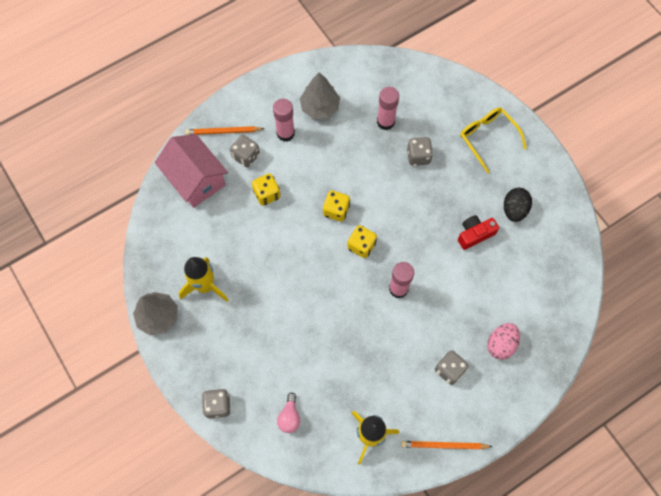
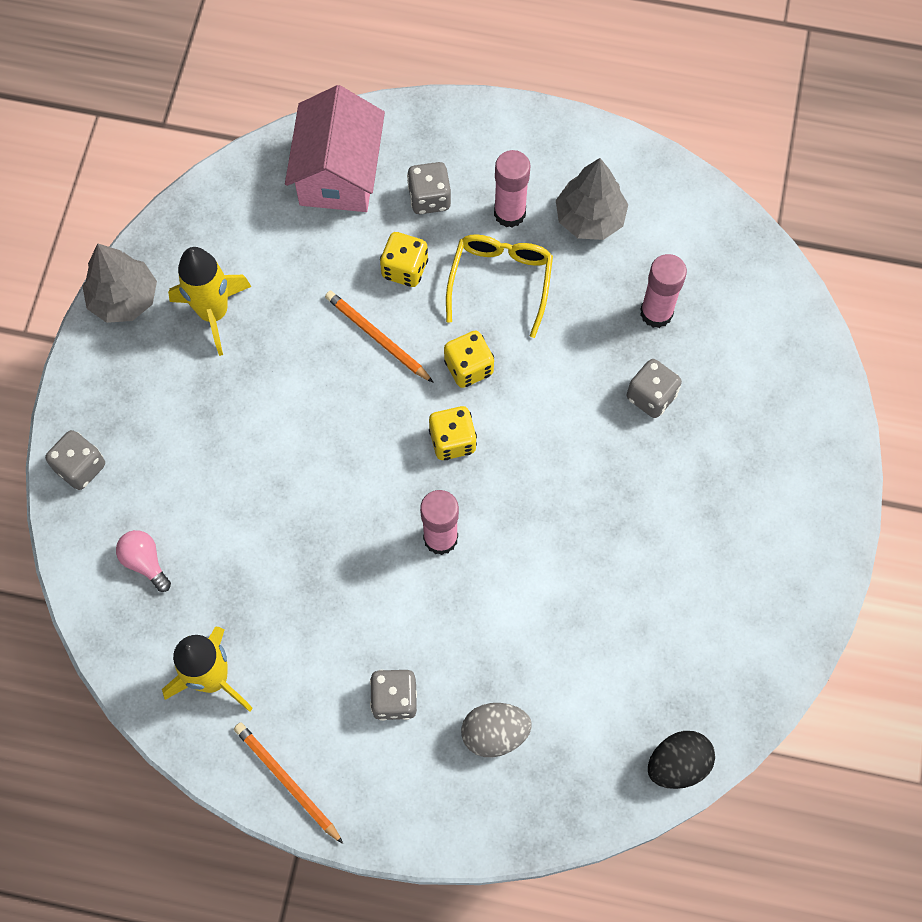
camera: 45 degrees right, 0 degrees up
(223, 132) = (434, 143): orange pencil -> orange pencil (377, 338)
(289, 417) = (145, 562): pink light bulb -> pink light bulb turned 90 degrees clockwise
(474, 234) = (615, 564): red camera -> none
(487, 137) = (774, 456): yellow glasses -> yellow glasses (500, 280)
(501, 344) = (494, 733): pink egg -> grey egg
(514, 210) = (705, 583): black egg -> black egg (677, 764)

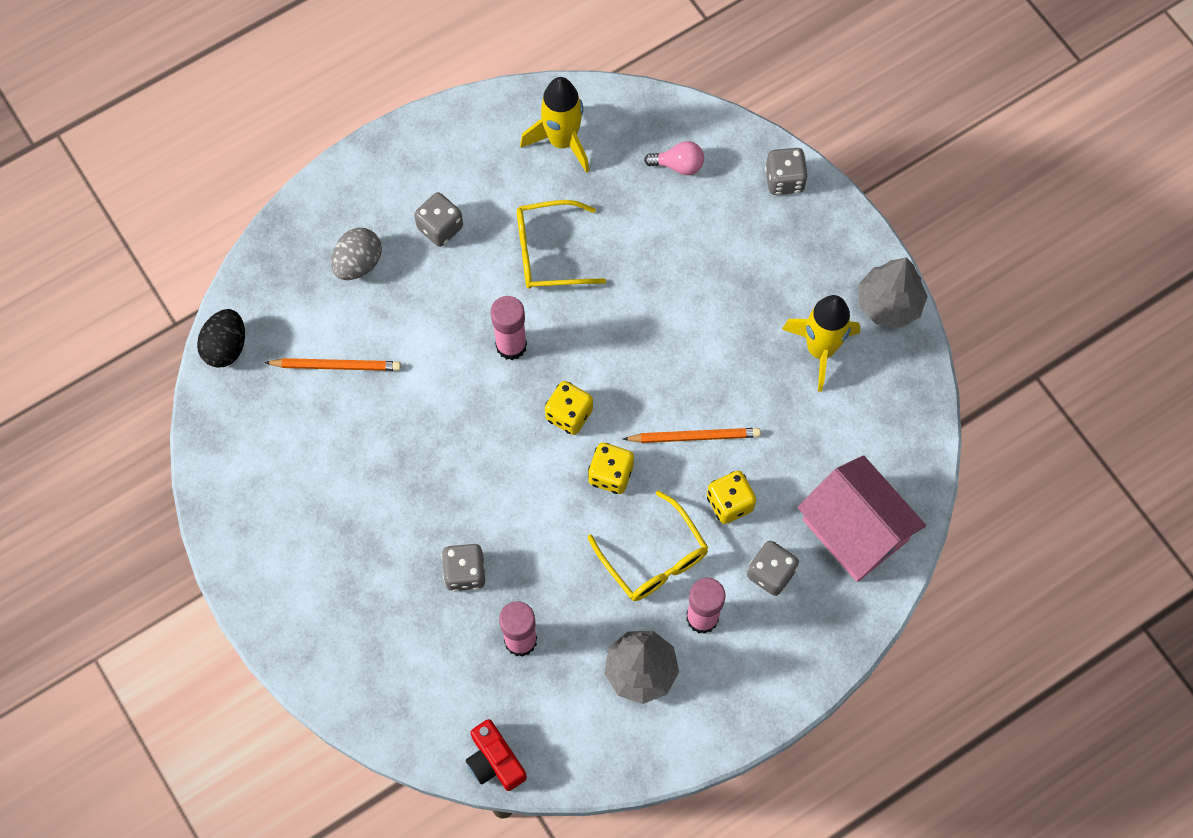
camera: 135 degrees right, 0 degrees up
(287, 782) = (456, 129): orange pencil -> orange pencil (336, 365)
(330, 589) = (547, 252): none -> yellow glasses
(753, 252) = (494, 761): none -> red camera

